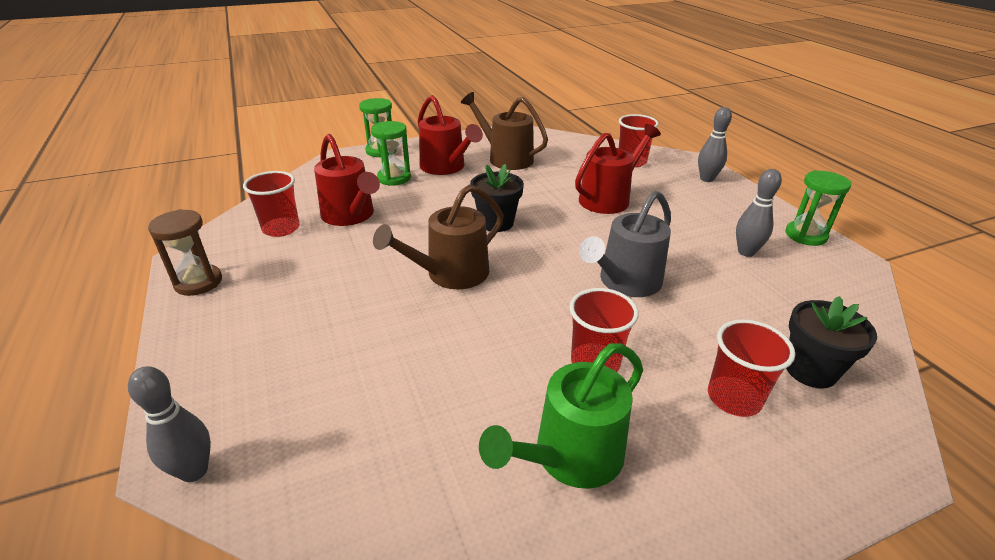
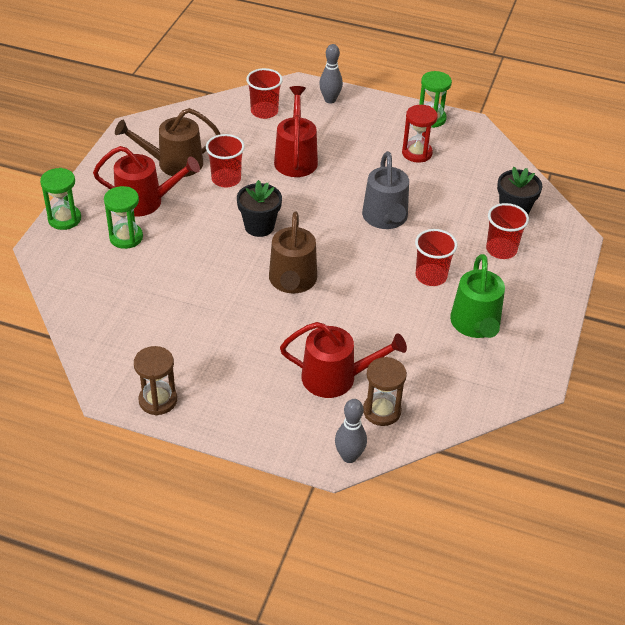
camera: 50 degrees left, 10 degrees up
(281, 228) = (130, 332): red cup -> red cup (226, 179)
(308, 454) = (382, 411): none -> brown hourglass
(350, 215) = (157, 288): red watering can -> red watering can (336, 378)
(746, 252) = (417, 153): grey bowling pin -> red hourglass

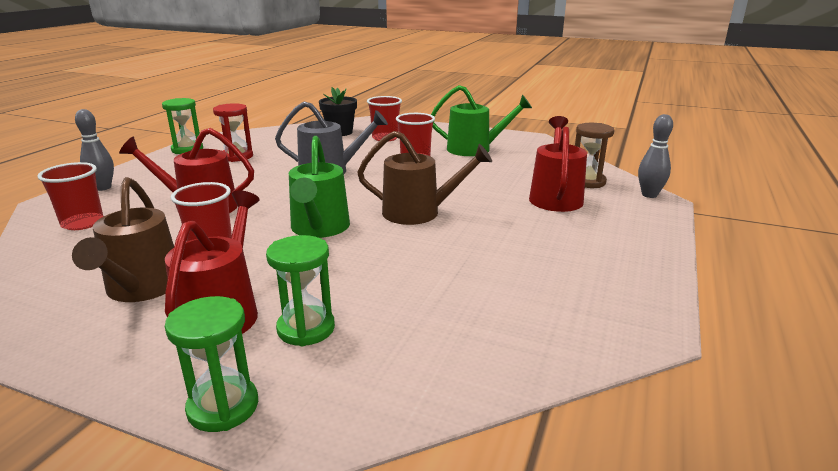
camera: 85 degrees left, 20 degrees down
(158, 400) = (639, 291): brown hourglass -> none
(259, 226) = (319, 228): black flower pot -> green watering can

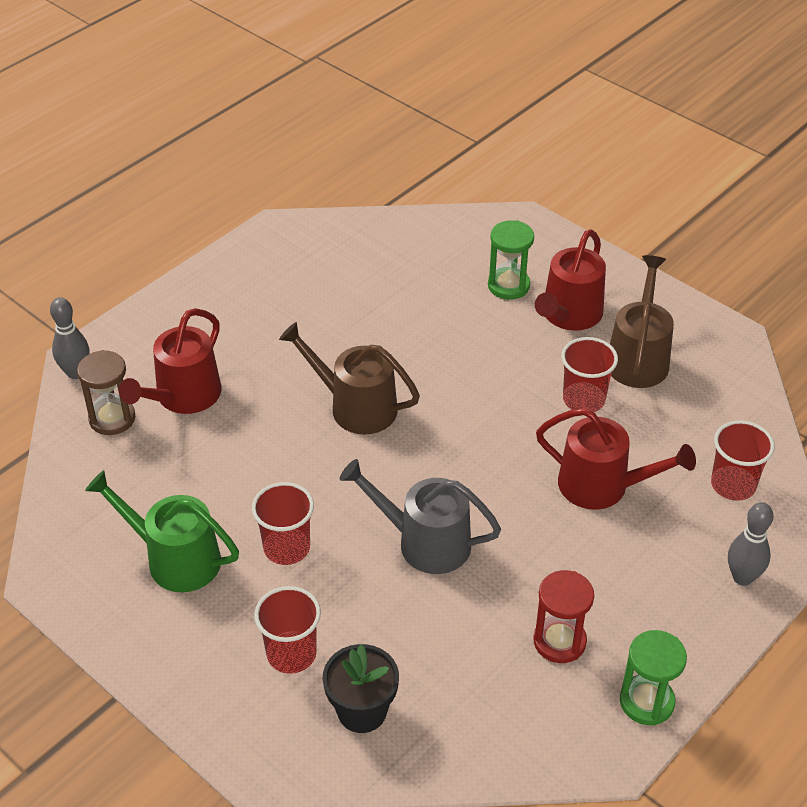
camera: 160 degrees left, 20 degrees up
(223, 407) = (565, 244): green hourglass -> none
(319, 228) = (472, 405): green watering can -> none

